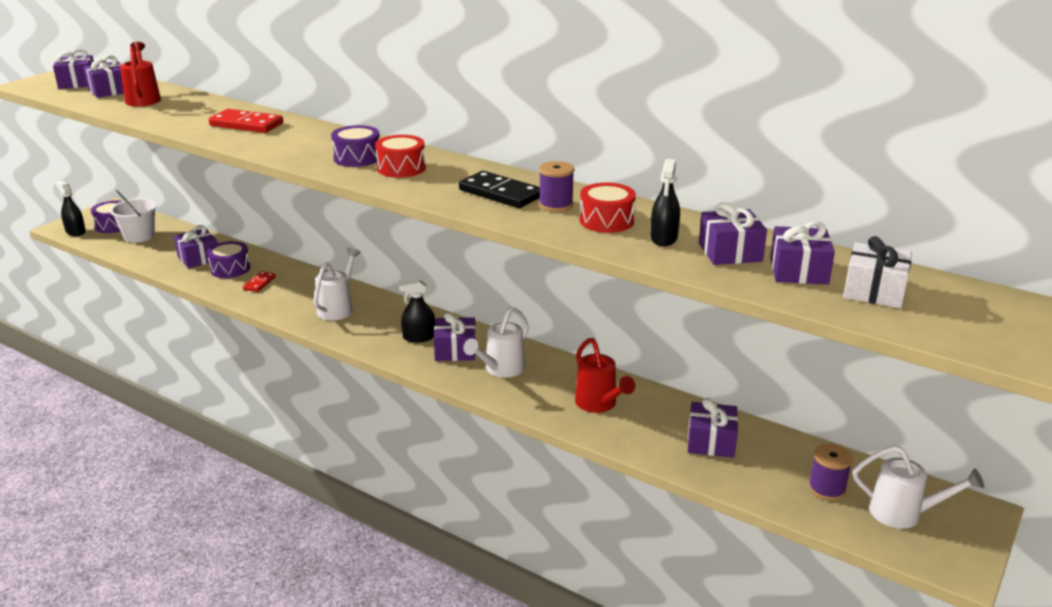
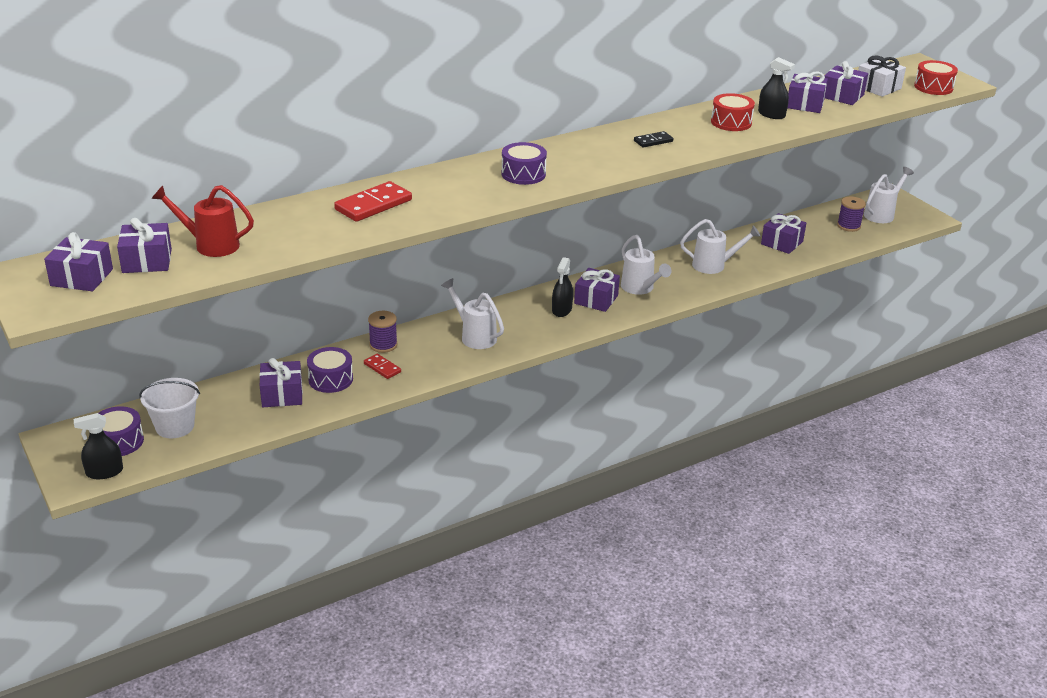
camera: 65 degrees left, 5 degrees up
(401, 168) = (566, 163): red drum -> red drum (933, 87)
(500, 193) = (653, 141): black domino -> black domino, size x0.56
(556, 205) = (690, 130): purple spool -> purple spool (383, 345)
(599, 404) = (714, 265): red watering can -> white watering can

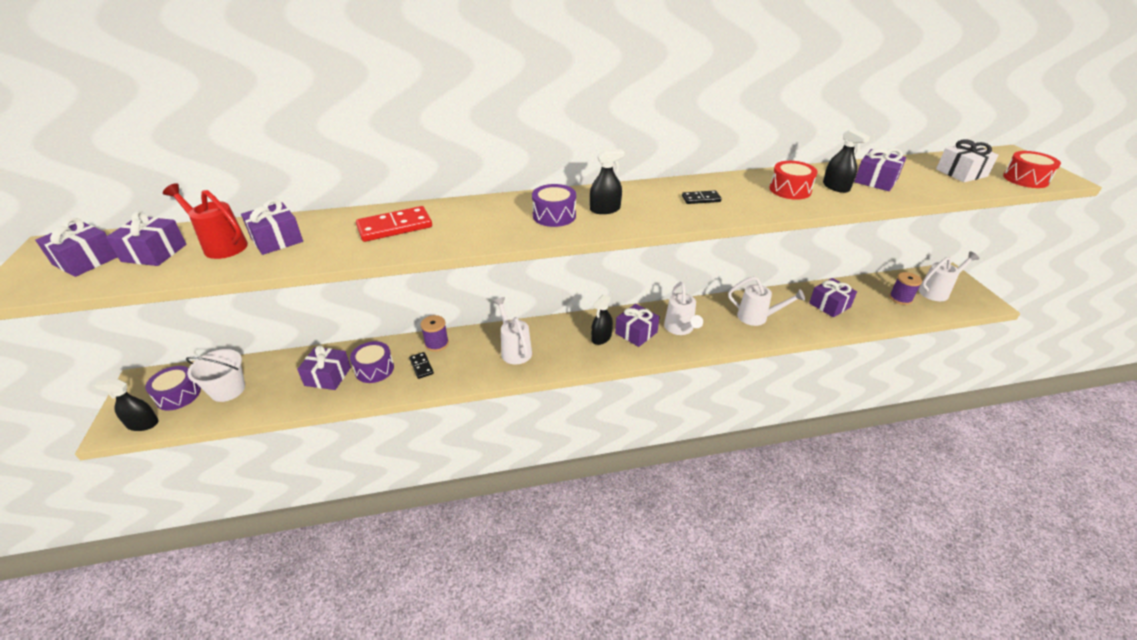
camera: 20 degrees right, 5 degrees up
(382, 368) = (421, 366): red domino -> black domino
(568, 162) = (605, 209): none -> black spray bottle
(842, 96) = (919, 177): purple gift -> purple gift (277, 240)

